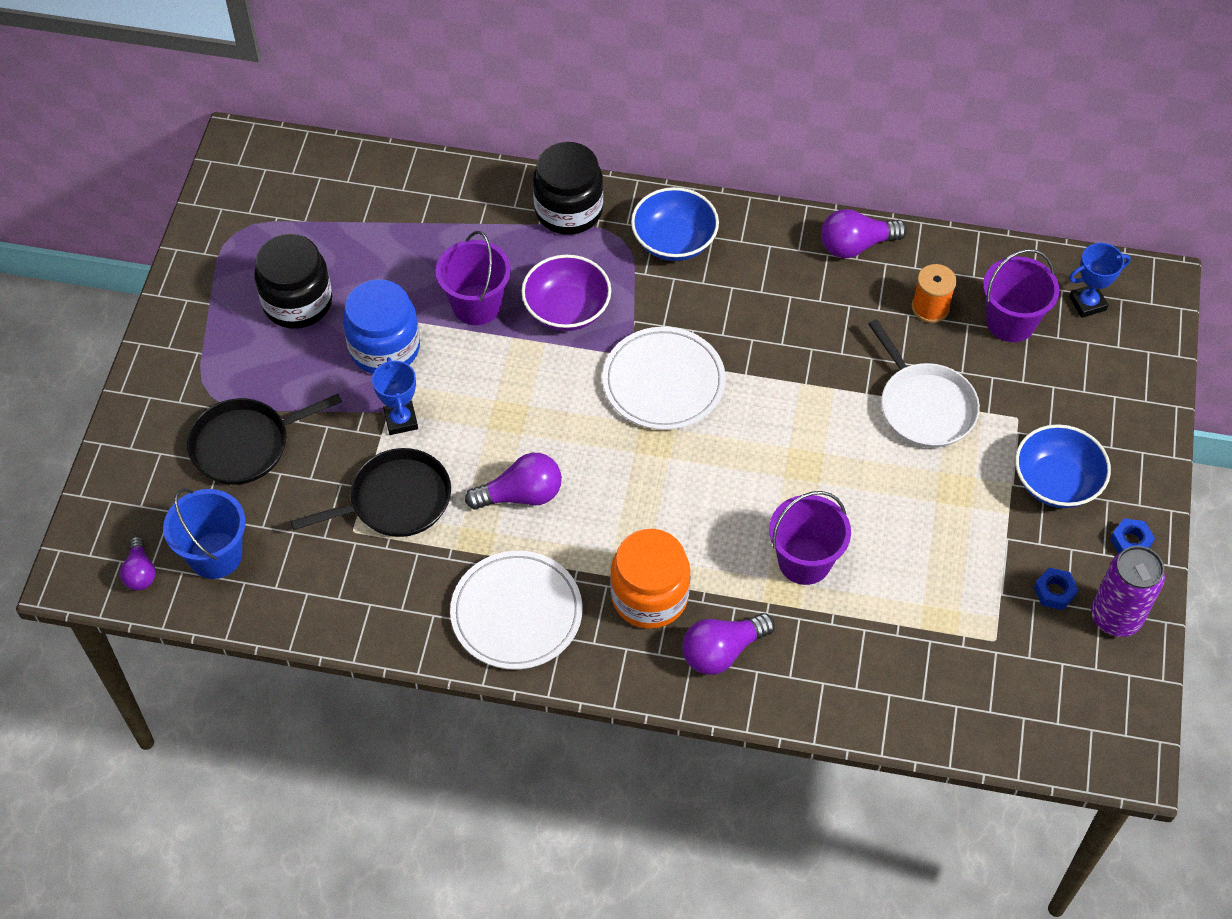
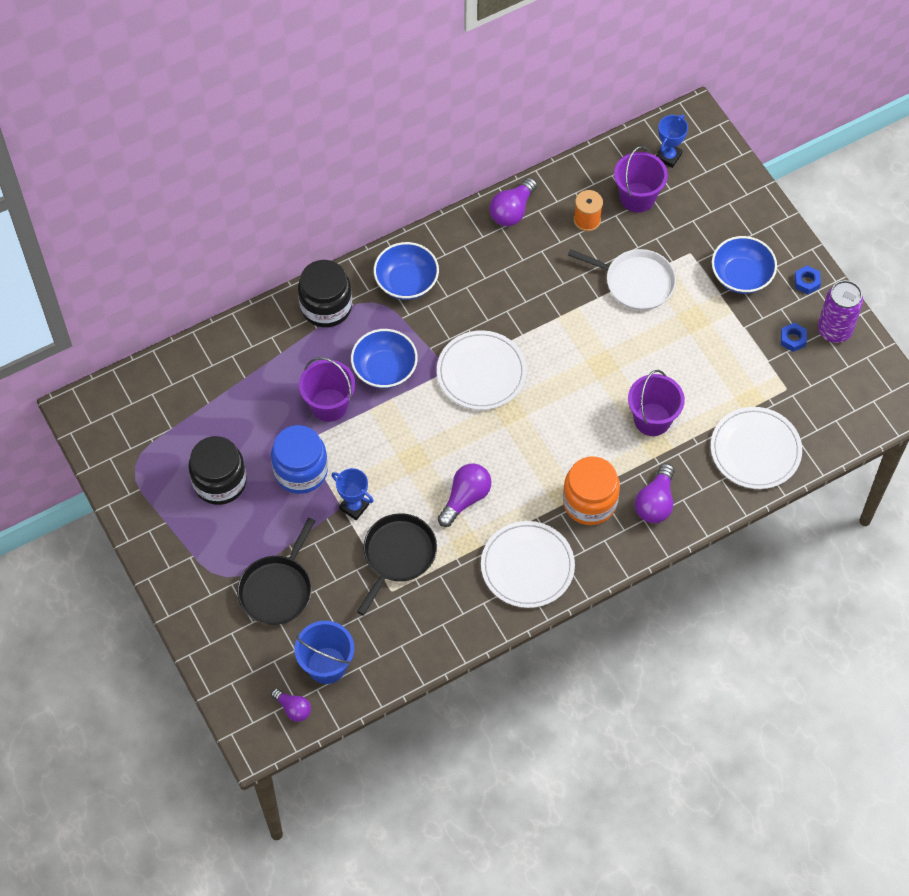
camera: 40 degrees left, 5 degrees up
(567, 309) = (384, 369): purple bowl -> blue bowl
(893, 680) = (755, 450): none -> white plate

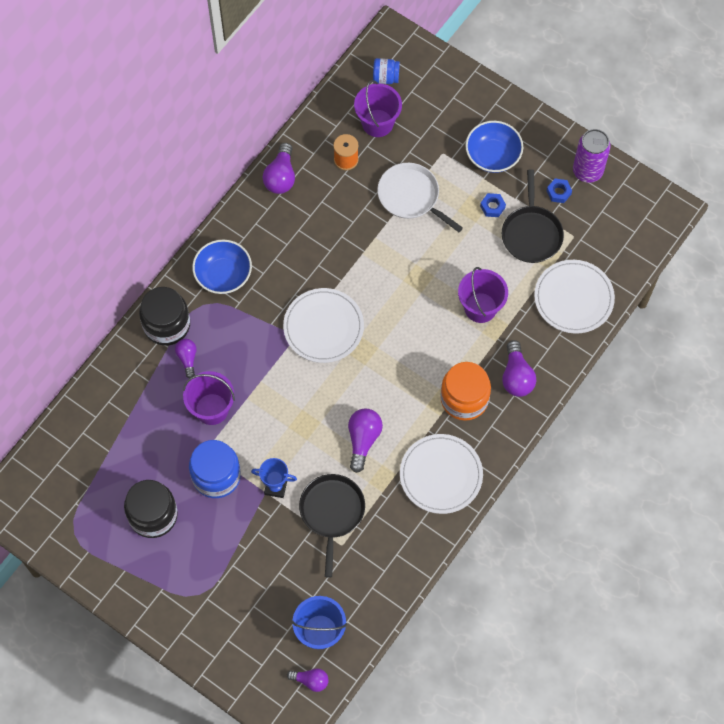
camera: 25 degrees left, 5 degrees up
(277, 589) = (247, 586): black pan -> black pan (531, 233)
(330, 347) = (187, 358): none -> purple light bulb
(384, 369) = (242, 358): blue bowl -> none
(635, 282) = (411, 196): white pan -> white pan turned 135 degrees counterclockwise
(668, 156) = (385, 77): blue trophy -> blue jar
(806, 282) = (546, 139): blue nut -> blue nut (492, 207)

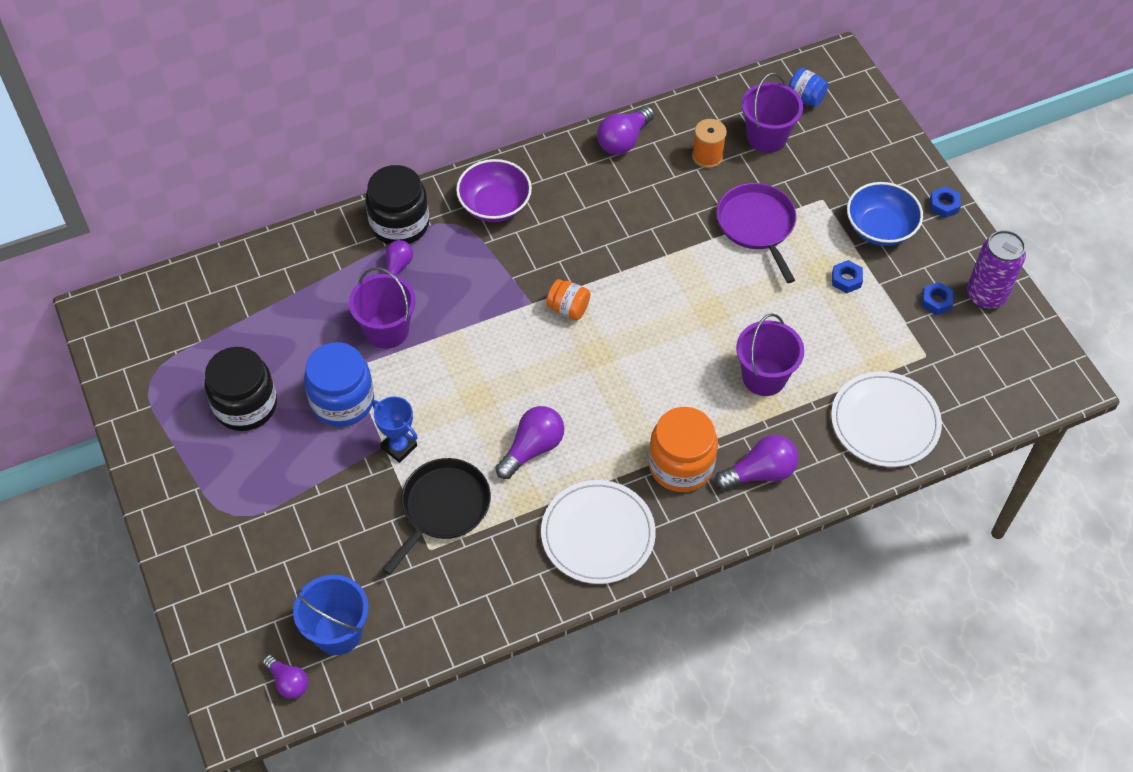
camera: 30 degrees right, 10 degrees down
(223, 275) = (494, 205): blue bowl -> purple bowl
(323, 327) = (568, 309): white plate -> orange jar
(411, 196) = (757, 225): white pan -> purple pan
(516, 376) = (760, 472): purple light bulb -> purple light bulb turned 135 degrees counterclockwise
(524, 116) = (944, 205): none -> blue nut
(531, 233) = (876, 329): black pan -> none

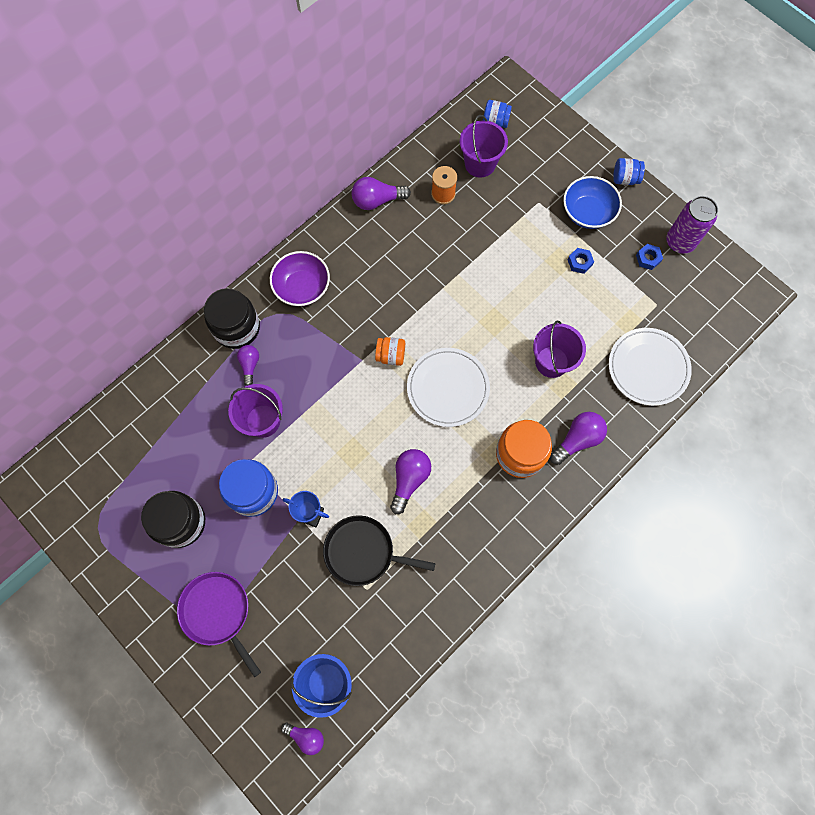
camera: 20 degrees left, 15 degrees up
(443, 508) = (363, 552): black pan -> black pan turned 90 degrees counterclockwise
(598, 534) = (483, 531): white plate -> white plate (448, 388)
(623, 140) = (377, 200): purple light bulb -> purple light bulb turned 60 degrees clockwise
(757, 225) = (500, 239): purple pan -> purple pan (218, 612)
(944, 205) = (625, 179): blue nut -> blue jar

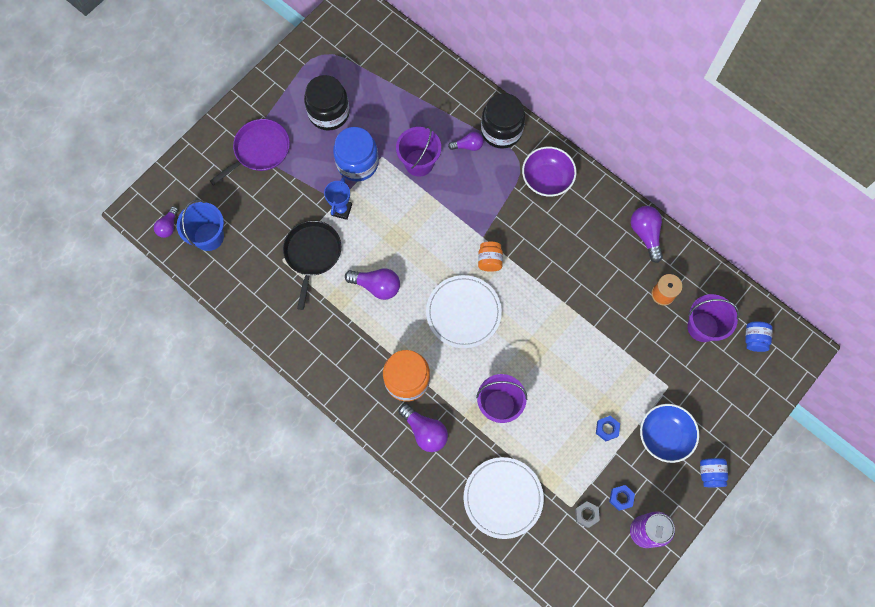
camera: 85 degrees right, 0 degrees up
(664, 291) = (586, 514): none -> grey nut

